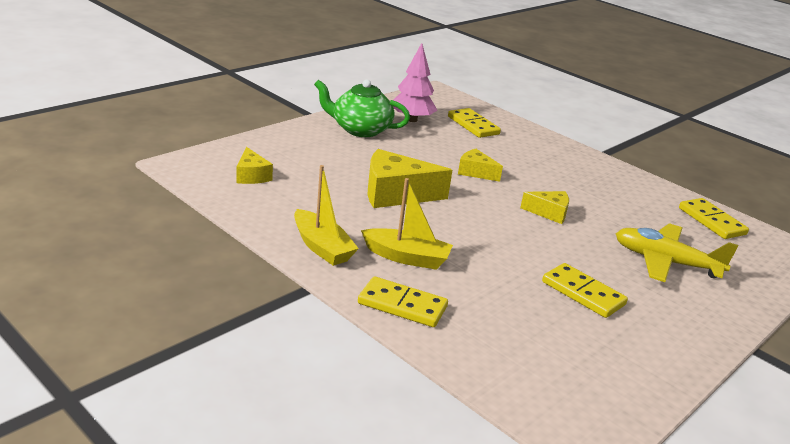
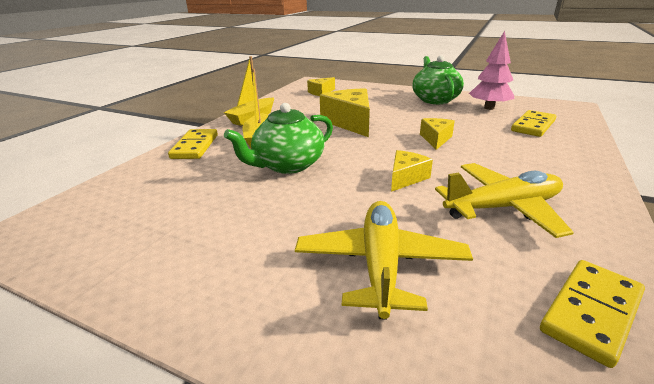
camera: 75 degrees right, 0 degrees up
(494, 258) = (288, 165): none -> green teapot
(549, 213) = (406, 178): yellow cheese -> yellow cheese turned 135 degrees counterclockwise
(583, 293) = (256, 211): yellow domino -> none
(609, 198) = (502, 208): none -> yellow plane

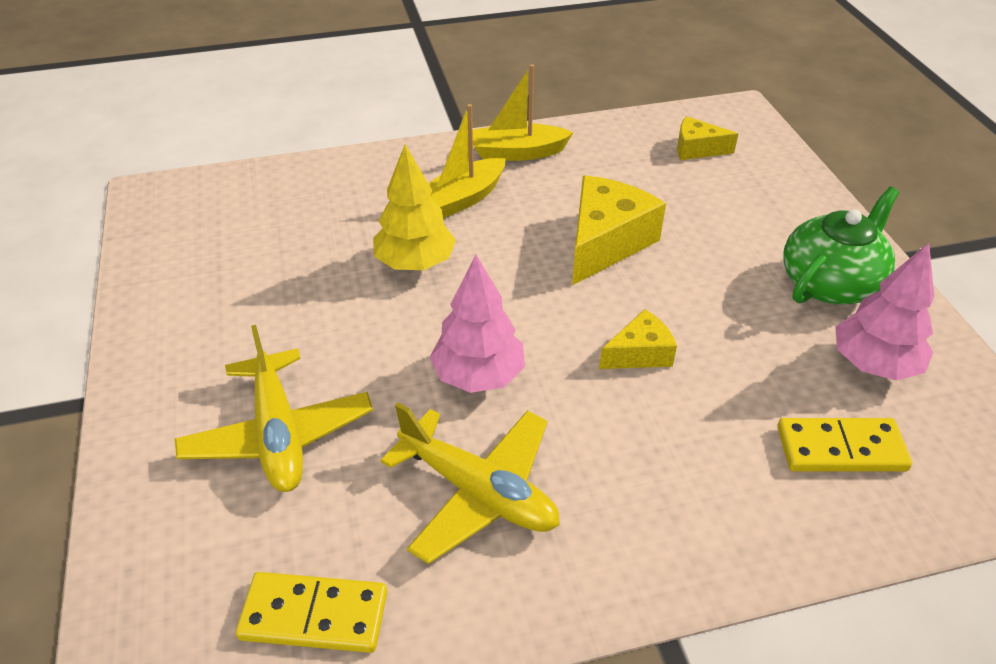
camera: 50 degrees right, 15 degrees up
(195, 146) = (390, 168): yellow domino -> none
(288, 165) = (415, 263): green teapot -> yellow tree
(380, 265) = (278, 434): yellow plane -> yellow plane turned 105 degrees clockwise
(406, 178) = (478, 376): yellow cheese -> pink tree

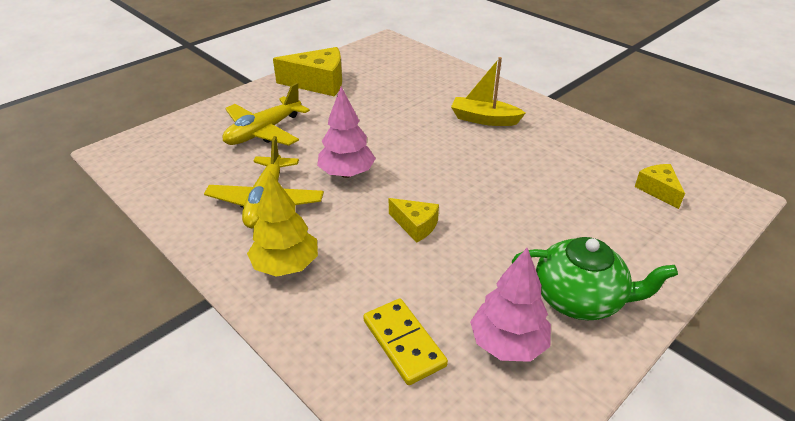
camera: 60 degrees right, 5 degrees down
(314, 615) = (169, 180): yellow domino -> none
(415, 263) = (414, 124): yellow tree -> yellow tree (286, 265)
(518, 153) = (552, 122): yellow boat -> none
(605, 242) = (504, 181): yellow cheese -> yellow cheese (318, 83)

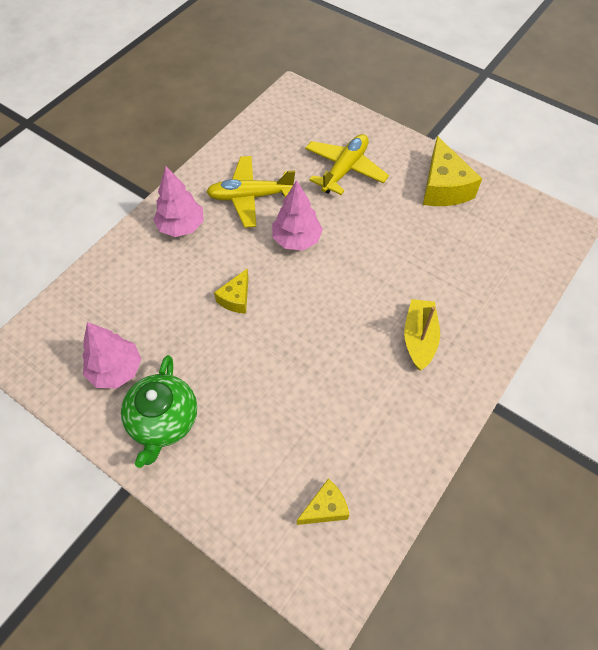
camera: 80 degrees right, 20 degrees up
(264, 132) = (344, 169): yellow plane -> yellow plane turned 90 degrees clockwise
(286, 265) = (181, 226): yellow tree -> pink tree
(403, 343) = (115, 307): yellow domino -> none

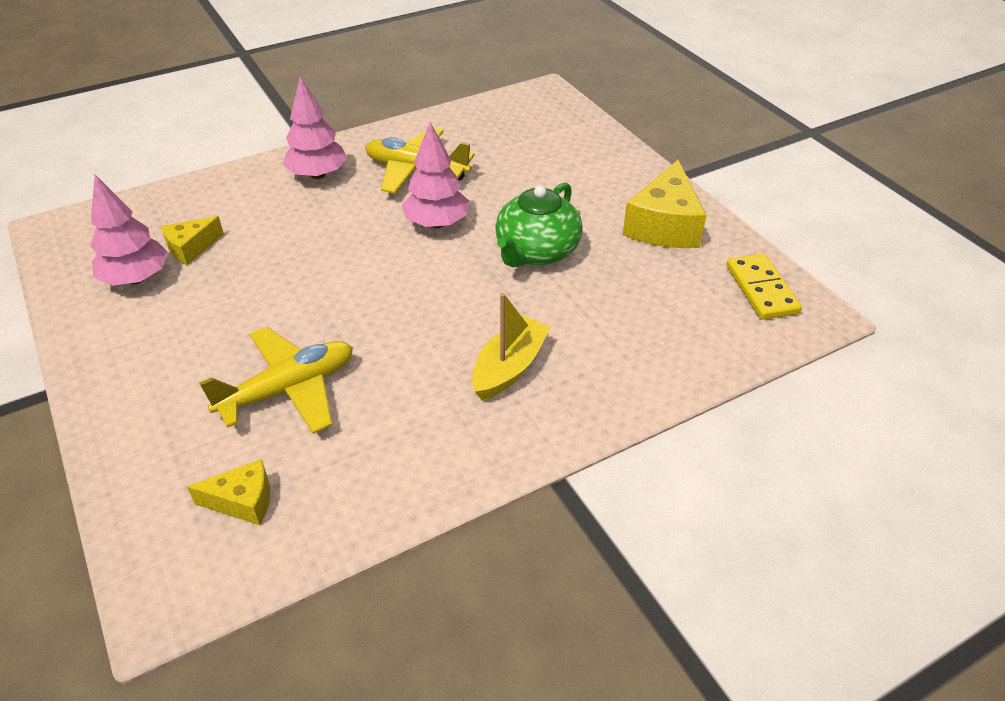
camera: 25 degrees right, 15 degrees down
(163, 421) = (142, 342): green teapot -> green teapot (536, 251)
(236, 298) = (320, 256): yellow cheese -> yellow cheese (191, 248)
(344, 169) = (549, 175): yellow plane -> yellow plane (288, 390)
(528, 218) = (761, 289): none -> yellow domino

